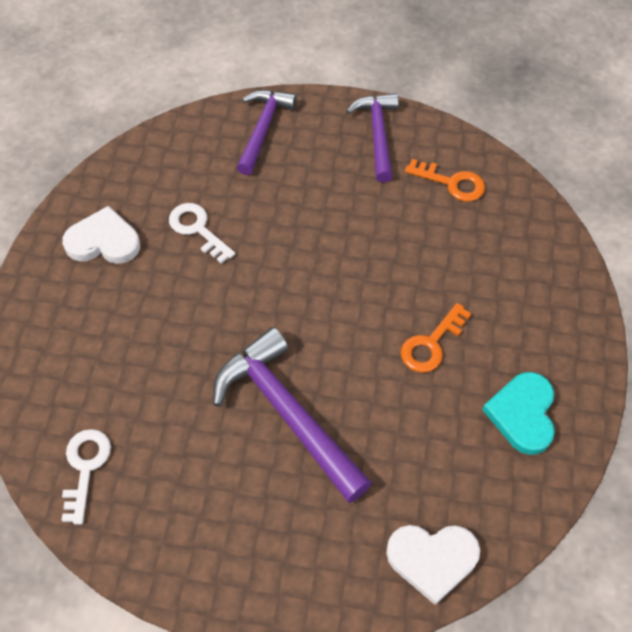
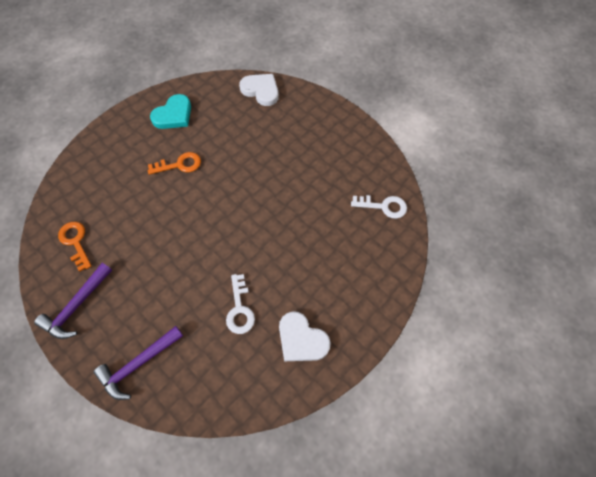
camera: 145 degrees left, 5 degrees up
(85, 468) = (383, 206): white key -> white key turned 120 degrees counterclockwise
(287, 413) = (272, 175): purple hammer -> none

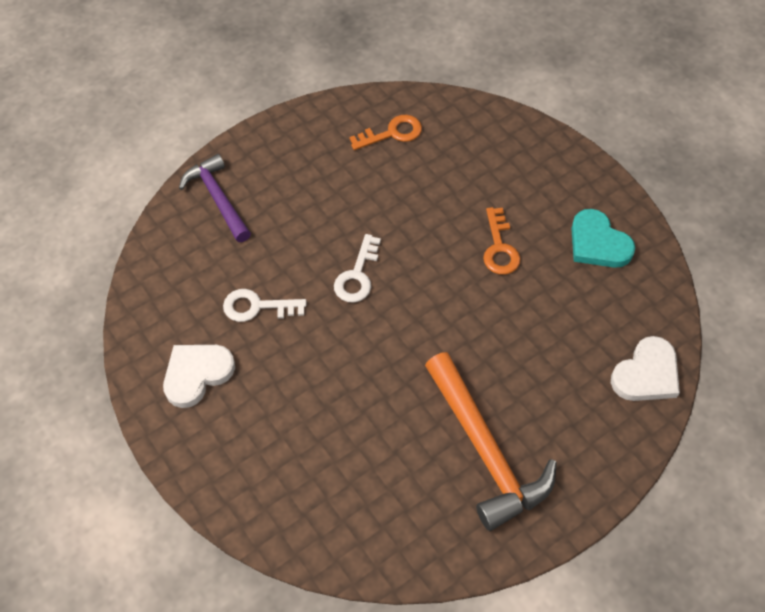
camera: 100 degrees right, 5 degrees down
(77, 306) = (304, 138): purple hammer -> none
(322, 159) = (486, 451): none -> orange hammer
(383, 206) = (379, 530): white key -> white key (357, 275)

